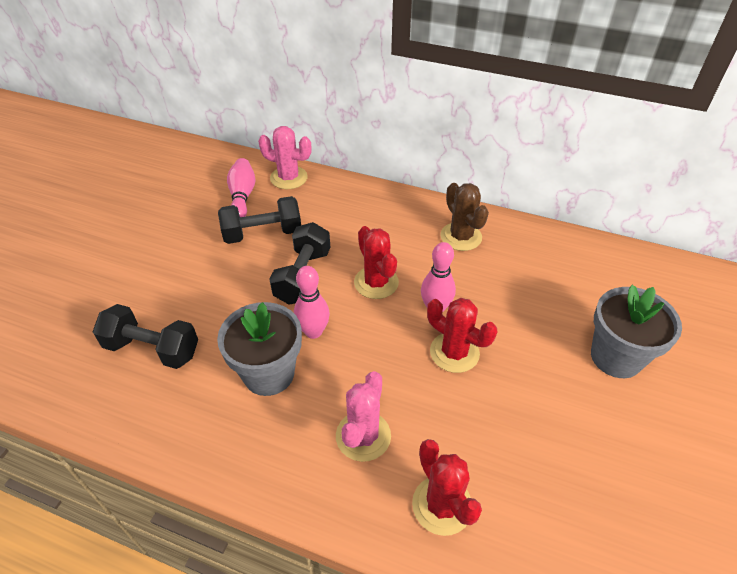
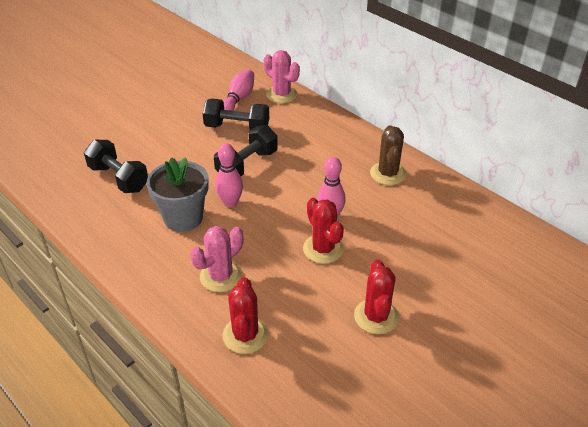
camera: 25 degrees right, 5 degrees down
(376, 282) = (297, 185): red cactus -> red cactus (376, 316)
(616, 357) = (451, 295): grey flower pot -> none

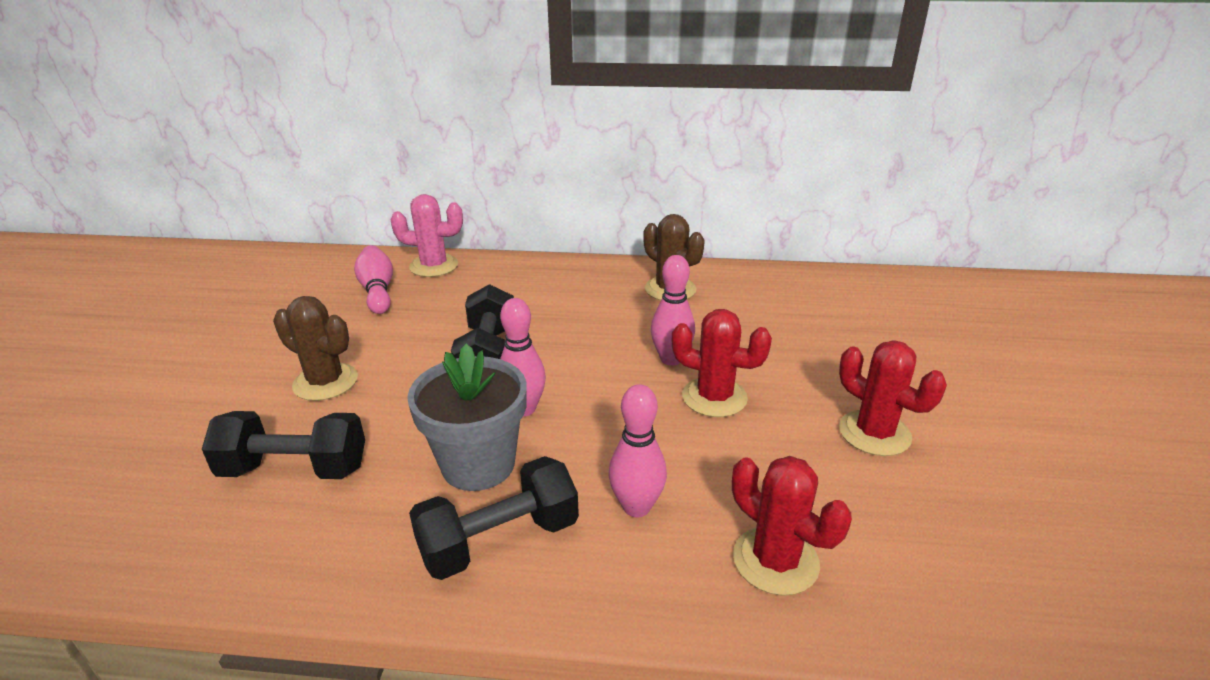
camera: 40 degrees left, 10 degrees down
(167, 141) = (325, 382): none -> brown cactus
(221, 276) = (636, 507): pink cactus -> pink bowling pin
(237, 128) = (418, 322): black dumbbell -> black dumbbell (499, 540)

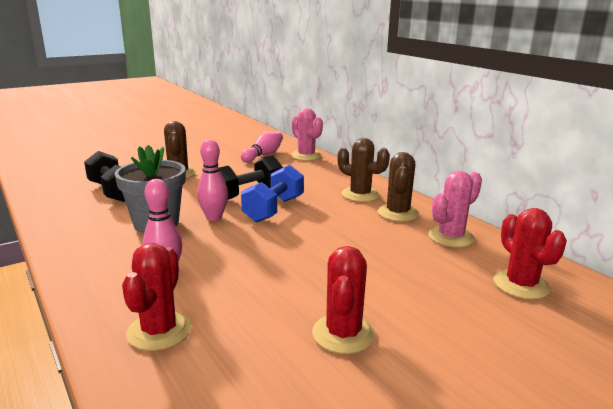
camera: 50 degrees right, 10 degrees down
(499, 540) = (105, 248): black dumbbell -> none
(560, 356) = (274, 209): none -> blue dumbbell
(598, 287) = (360, 195): none -> brown cactus
(671, 359) = (319, 238): pink bowling pin -> none
(714, 397) = (299, 263): red cactus -> red cactus (521, 285)
(752, 290) = (451, 237): none -> pink cactus

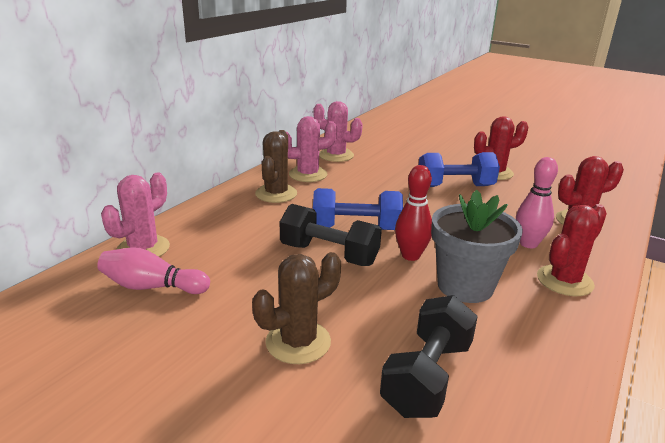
camera: 115 degrees left, 5 degrees up
(214, 217) = (410, 256): pink bowling pin -> red bowling pin
(319, 282) = (455, 186): none -> blue dumbbell
(398, 213) = (308, 174): brown cactus -> pink cactus
(521, 285) = (382, 138): red cactus -> red cactus (564, 281)

